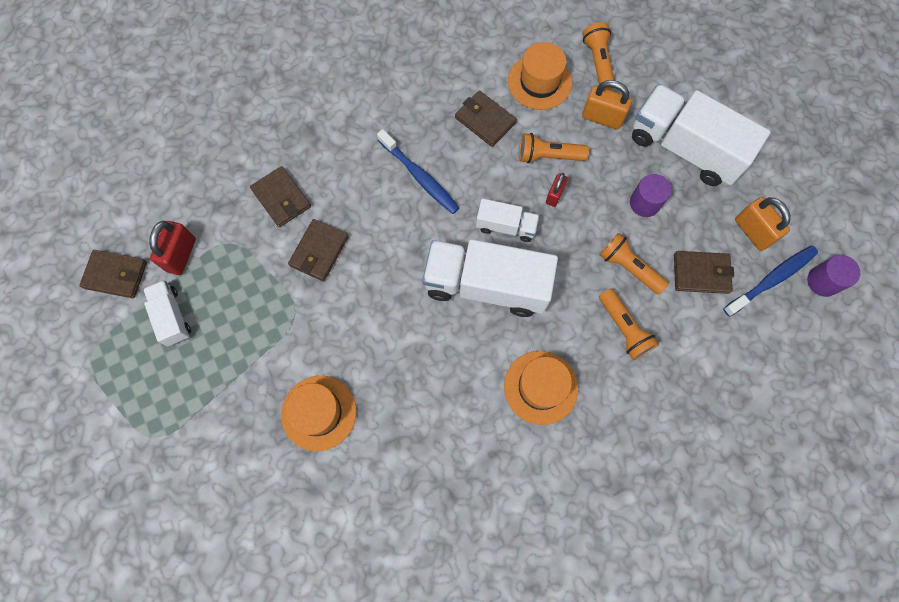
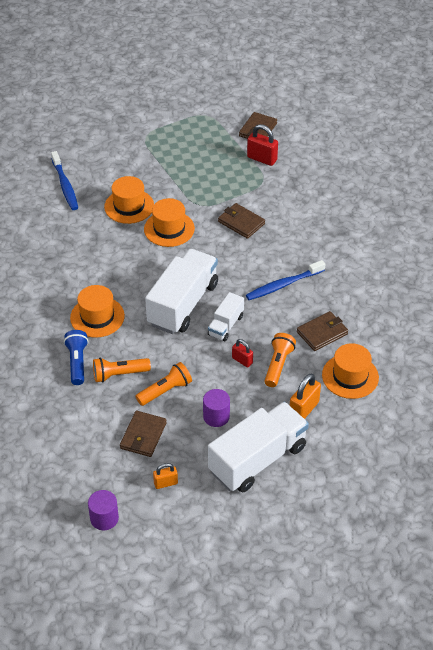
camera: 105 degrees right, 25 degrees down
(172, 317) = (220, 151): white truck -> none
(281, 198) = (289, 210): brown wallet -> none
(352, 342) = (169, 229): none -> orange hat
(598, 62) = (360, 421): orange flashlight -> none
(623, 387) = (77, 362): none -> blue flashlight
(752, 231) = (165, 483): orange padlock -> orange padlock, size x0.62
(771, 280) = (120, 482): blue toothbrush -> blue toothbrush (65, 185)

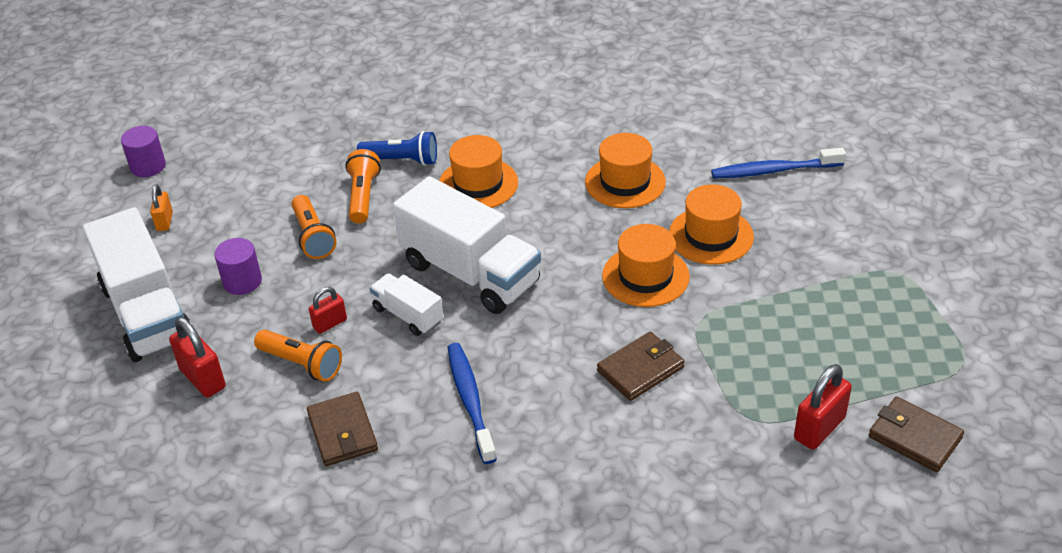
camera: 105 degrees right, 5 degrees down
(143, 435) = (249, 209): brown wallet -> none
(303, 409) = (203, 378): orange padlock -> red padlock
(350, 376) = (236, 450): orange hat -> orange hat (625, 182)

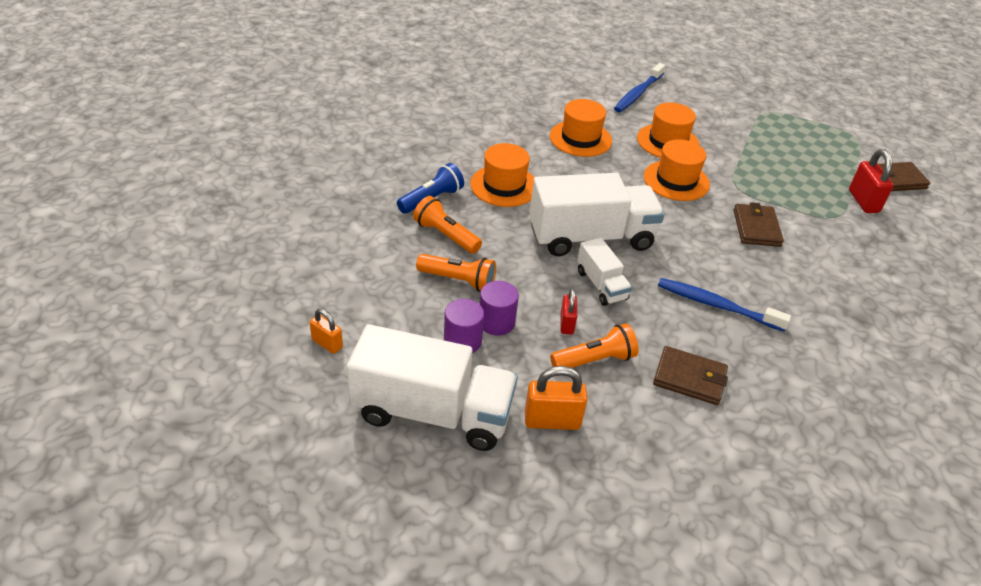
camera: 55 degrees left, 0 degrees up
(148, 166) = (238, 316): purple cylinder -> purple cylinder (496, 322)
(203, 378) = (552, 421): red padlock -> orange padlock
(408, 315) = (601, 285): white truck -> white truck turned 105 degrees counterclockwise

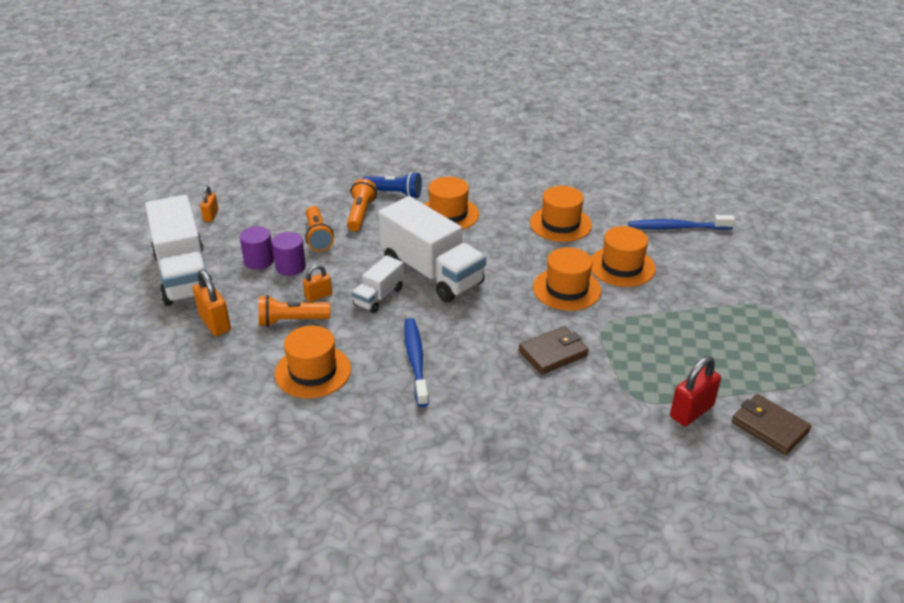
camera: 60 degrees right, 5 degrees down
(566, 324) = (318, 296): red padlock -> orange padlock
(594, 360) = (291, 321): orange flashlight -> orange flashlight turned 135 degrees clockwise
(689, 378) = (313, 371): brown wallet -> orange hat

